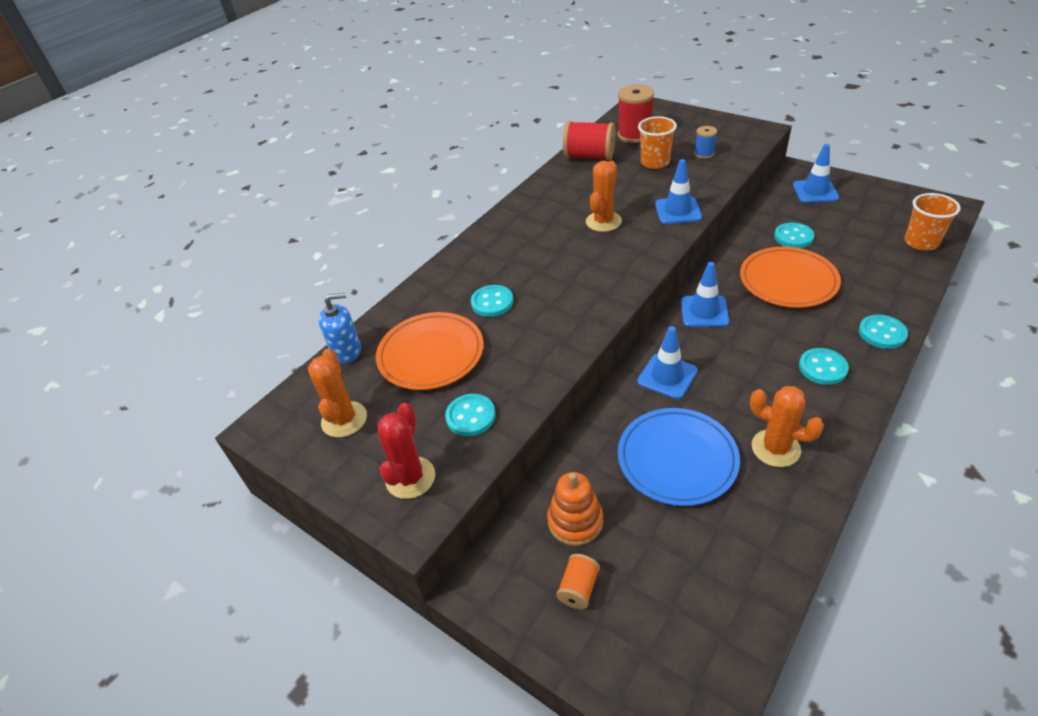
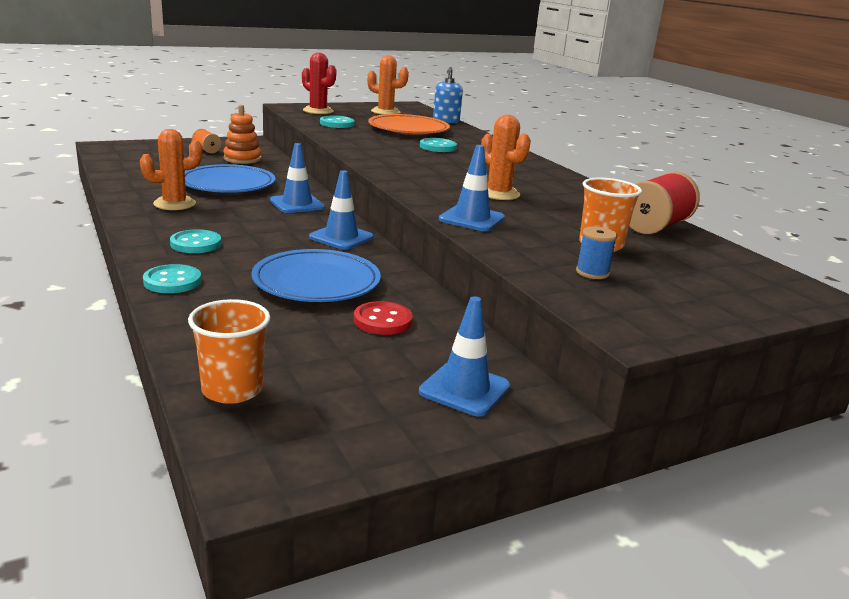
camera: 110 degrees right, 20 degrees down
(634, 135) = (698, 260): red spool -> none
(788, 281) = (316, 282): orange plate -> blue plate
(793, 237) = (382, 320): turquoise button -> red button

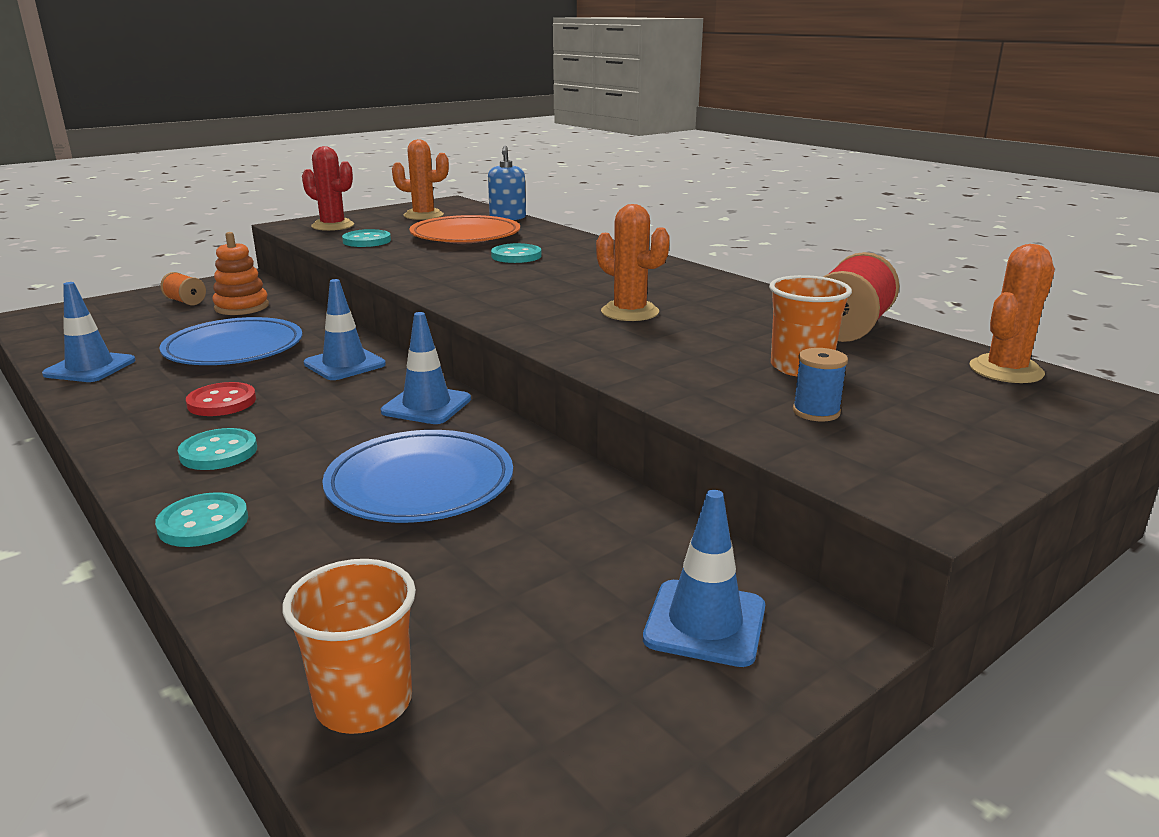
camera: 10 degrees left, 0 degrees up
(174, 204) = (165, 392): orange cactus -> orange cactus (1006, 370)
(382, 320) = (540, 530): red button -> red button (222, 402)
(471, 219) = (615, 356): blue traffic cone -> blue traffic cone (90, 368)

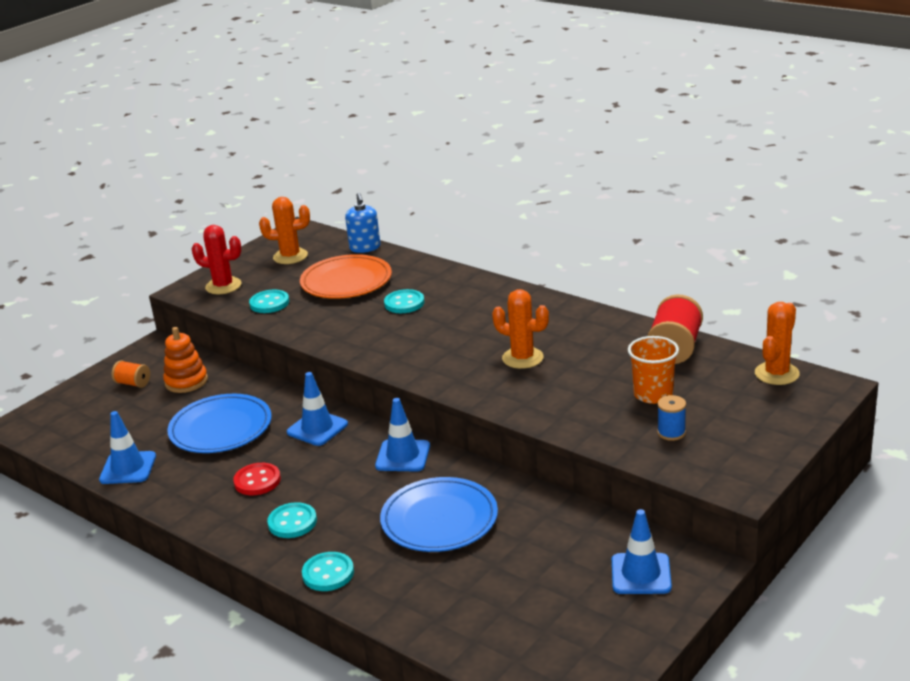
camera: 10 degrees left, 5 degrees up
(364, 703) = (493, 650): orange cup -> none

